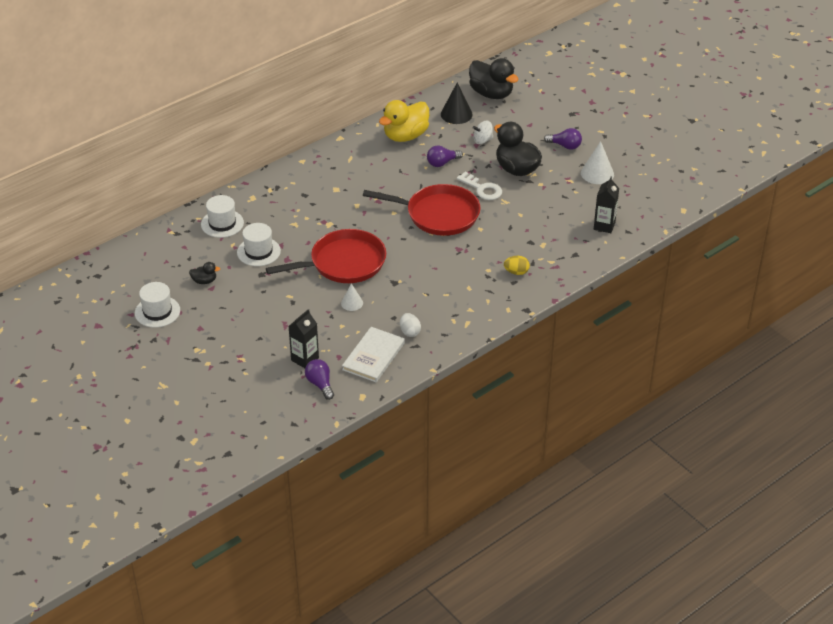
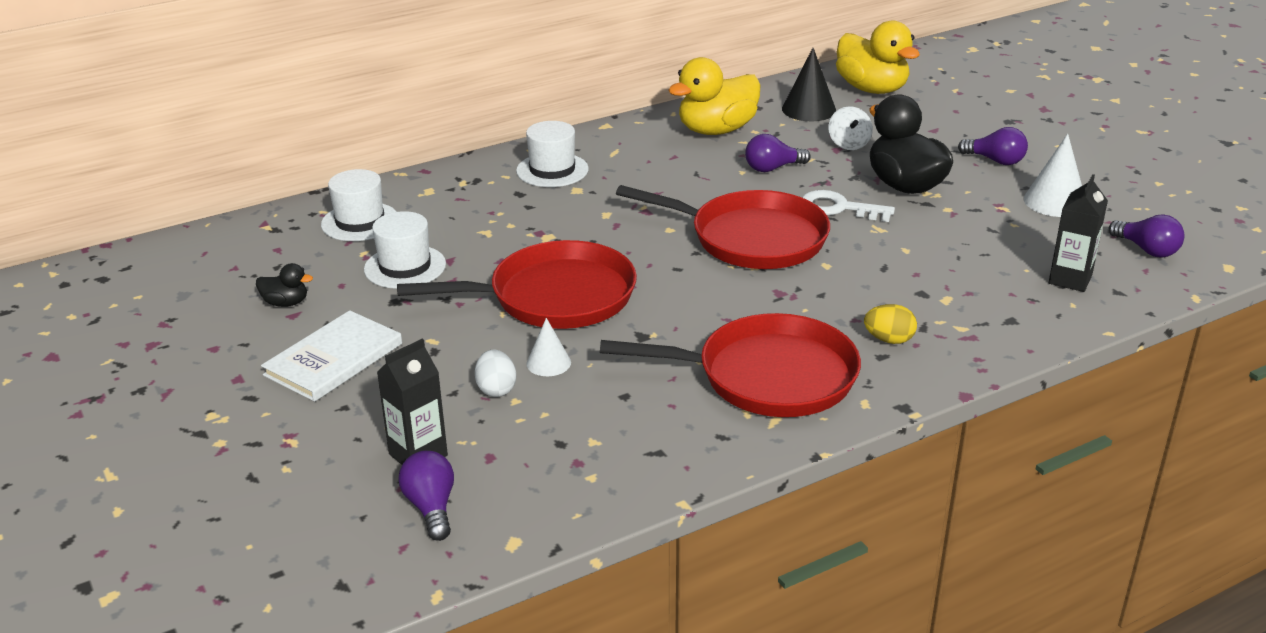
camera: 10 degrees right, 10 degrees down
(157, 311) = (173, 344): white hat -> white hat (552, 170)
(373, 356) = (563, 464): white book -> white book (334, 359)
(410, 332) = (651, 425): white egg -> white egg (496, 389)
(460, 299) = (768, 376): none -> red pan
(482, 140) = (849, 144): white spinning top -> white spinning top turned 90 degrees counterclockwise
(482, 189) = (839, 208): white key -> white key turned 150 degrees clockwise
(491, 94) = (872, 89): black duck -> yellow duck
(643, 202) = (1147, 250): none -> purple light bulb

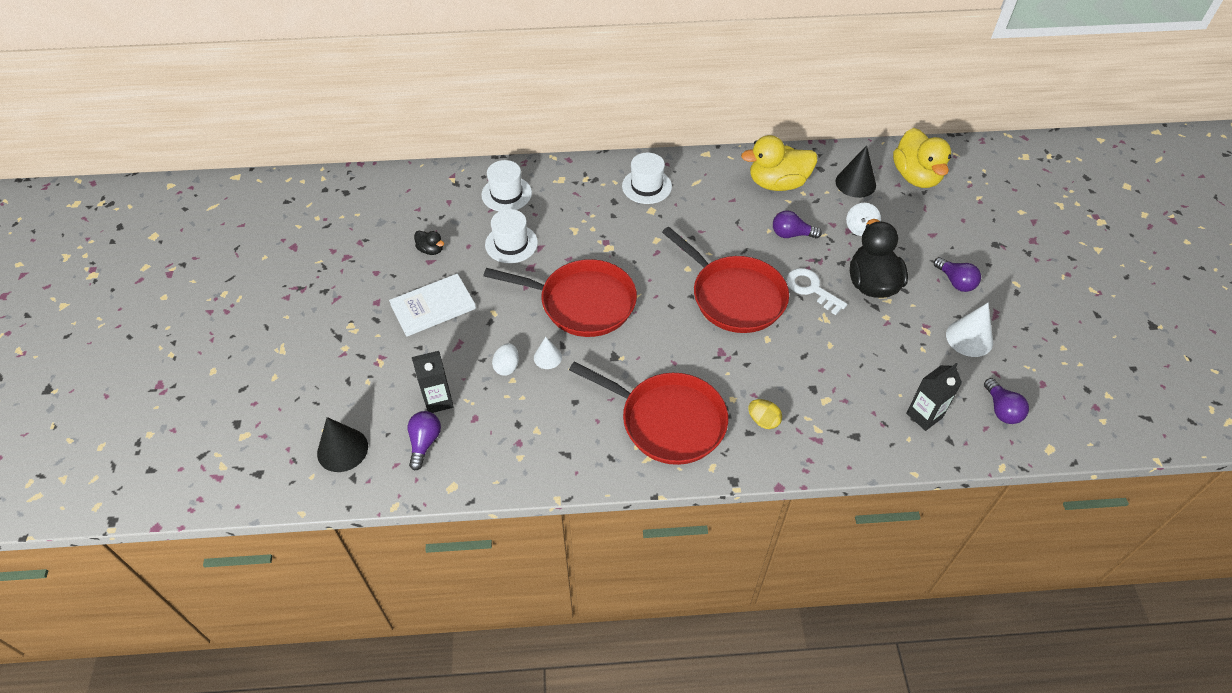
camera: 25 degrees right, 20 degrees up
(299, 558) = (342, 449): none -> black cone

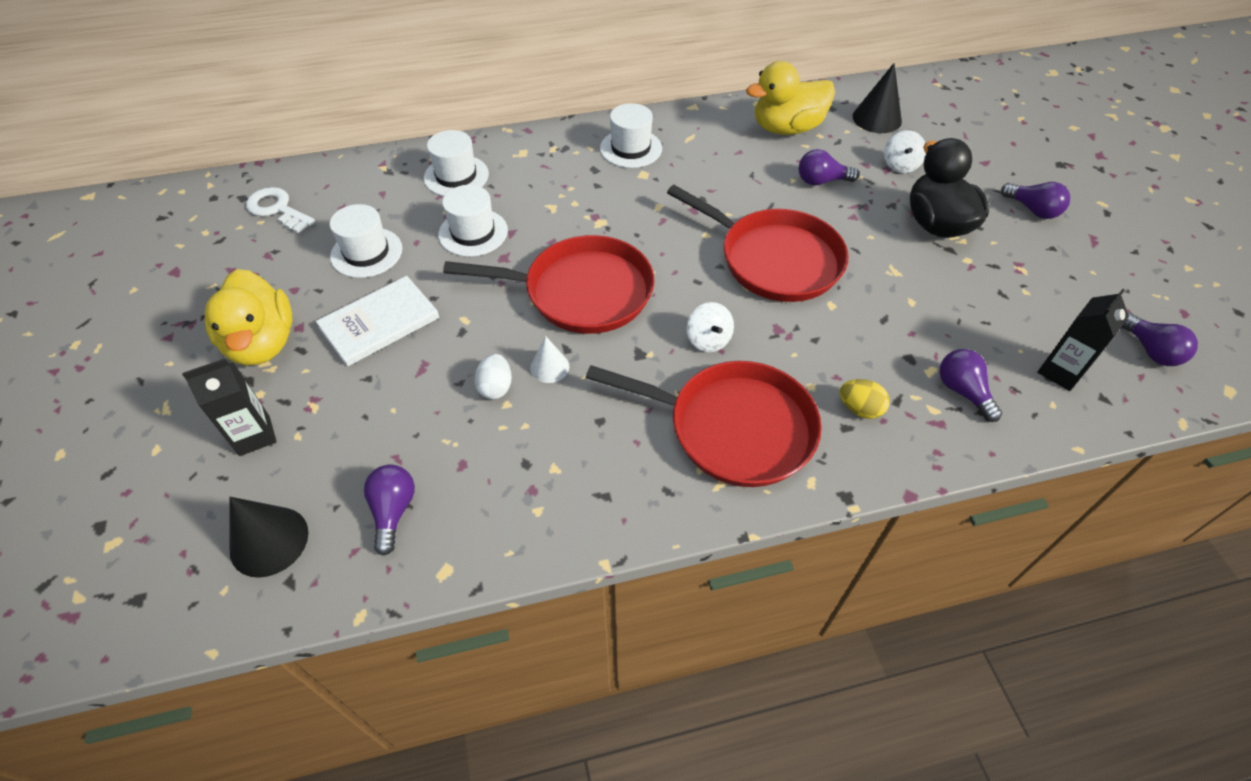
camera: 10 degrees left, 0 degrees up
(431, 250) = (366, 252): black duck -> white hat
(438, 400) = (405, 447): black carton -> black carton (254, 435)
(667, 353) = (708, 340): none -> white spinning top
(811, 289) = (866, 239): white key -> white key (277, 209)
(844, 419) = (962, 391): none -> purple light bulb
(916, 176) = (942, 104): yellow duck -> yellow duck (262, 343)
(969, 338) = (1075, 271): white cone -> none

